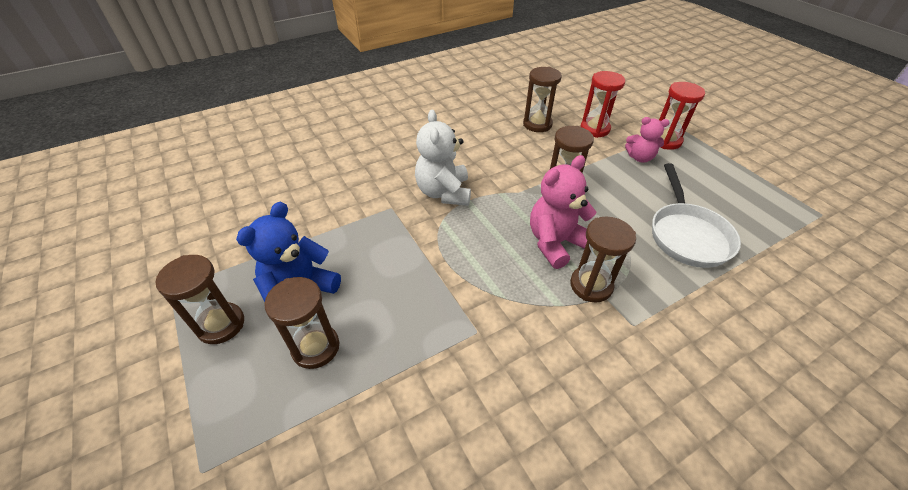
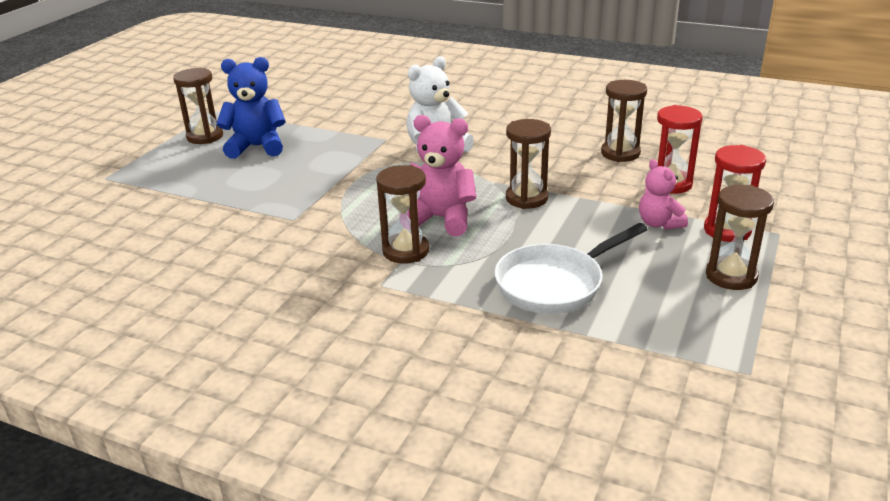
camera: 55 degrees right, 15 degrees down
(315, 347) = (218, 171): brown hourglass -> brown hourglass (731, 276)

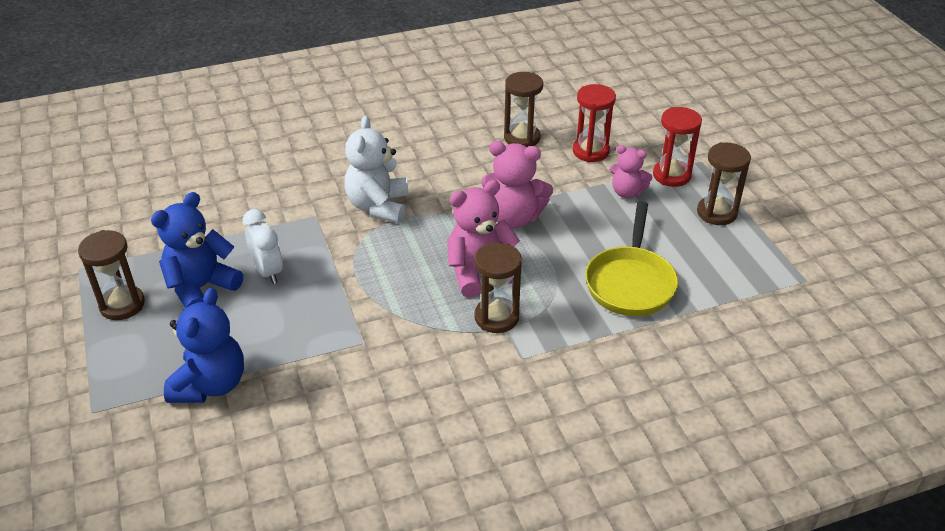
camera: 45 degrees left, 10 degrees up
(177, 196) = (211, 384): none -> blue teddy bear
(306, 155) = (268, 271): none -> white clock
(526, 198) = (514, 217): brown hourglass -> pink teddy bear
(555, 284) = (630, 282): white pan -> yellow pan

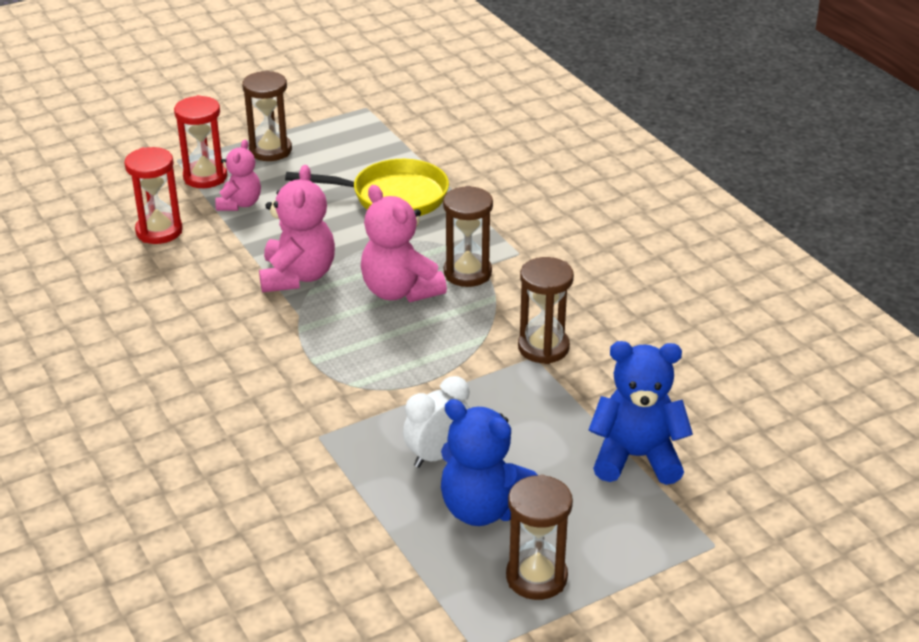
camera: 100 degrees left, 5 degrees down
(378, 206) = (290, 384): white teddy bear -> none
(522, 138) = (130, 284): brown hourglass -> brown hourglass (543, 347)

